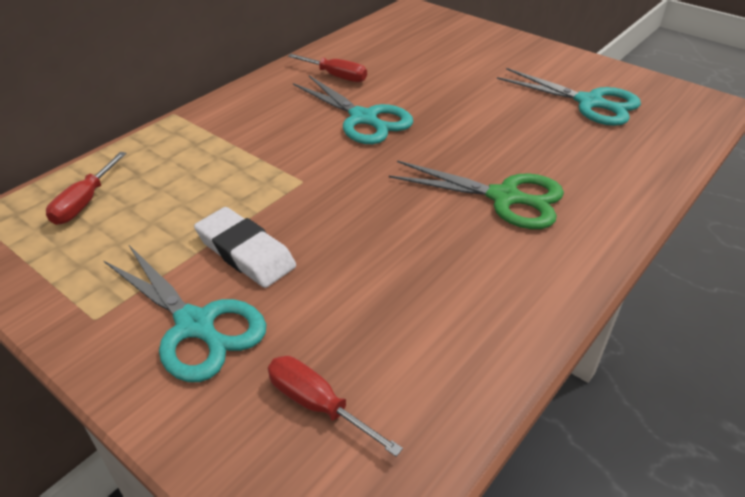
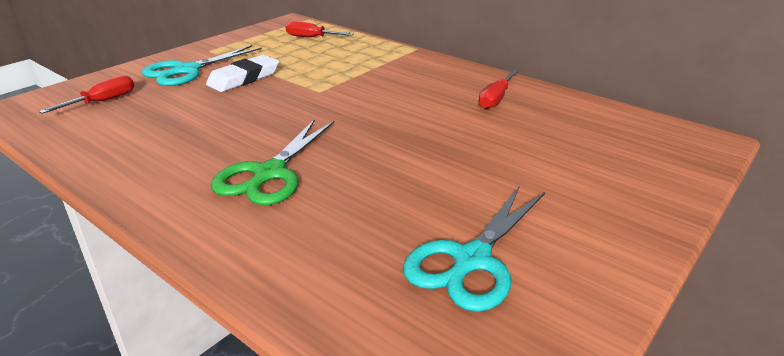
camera: 90 degrees right, 10 degrees down
(363, 118) = (414, 111): turquoise scissors -> none

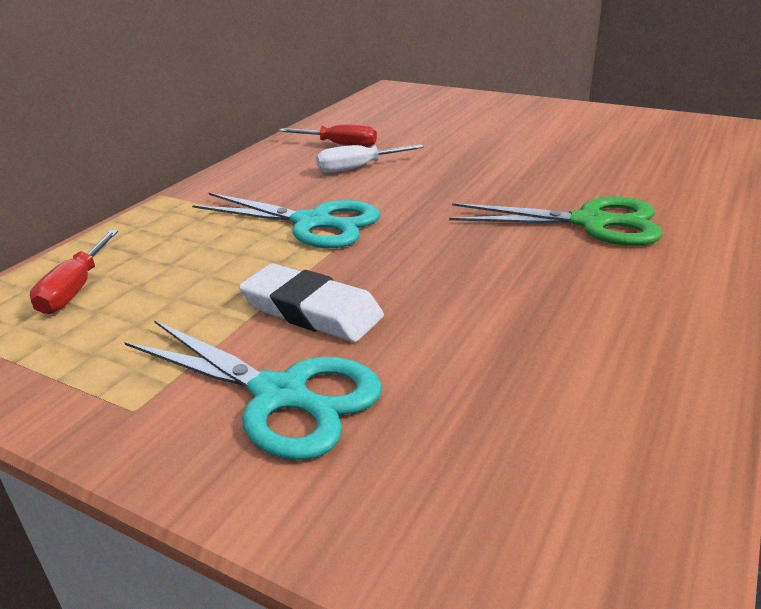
camera: 100 degrees left, 0 degrees up
(102, 102) = (493, 458): red screwdriver -> none
(437, 102) = (358, 168): none -> white screwdriver
(471, 260) = (625, 138): turquoise scissors -> turquoise scissors (312, 223)

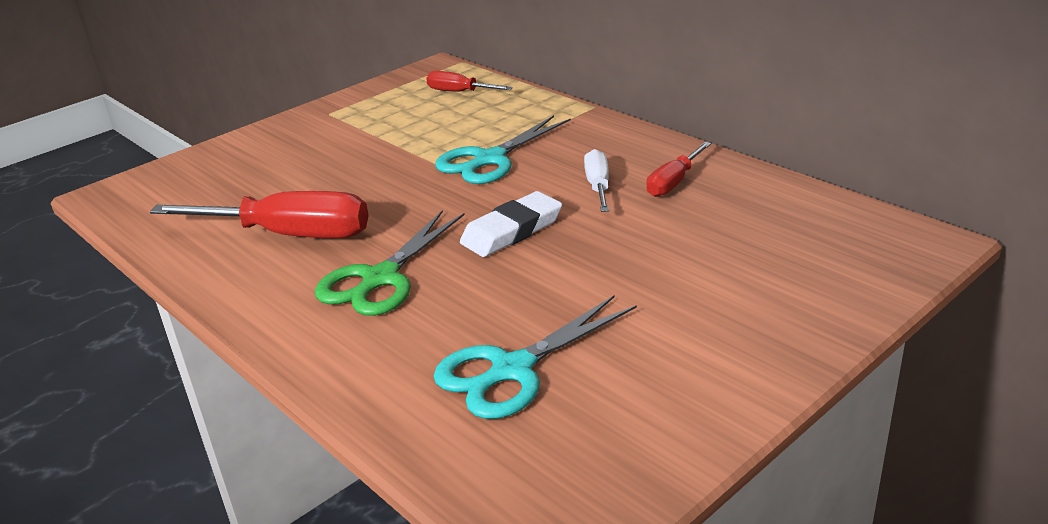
camera: 110 degrees right, 0 degrees up
(280, 395) = (300, 143): turquoise scissors -> turquoise scissors (512, 370)
(311, 310) = (367, 153): white eraser -> white eraser (512, 230)
(564, 302) = (288, 235): none -> red screwdriver

